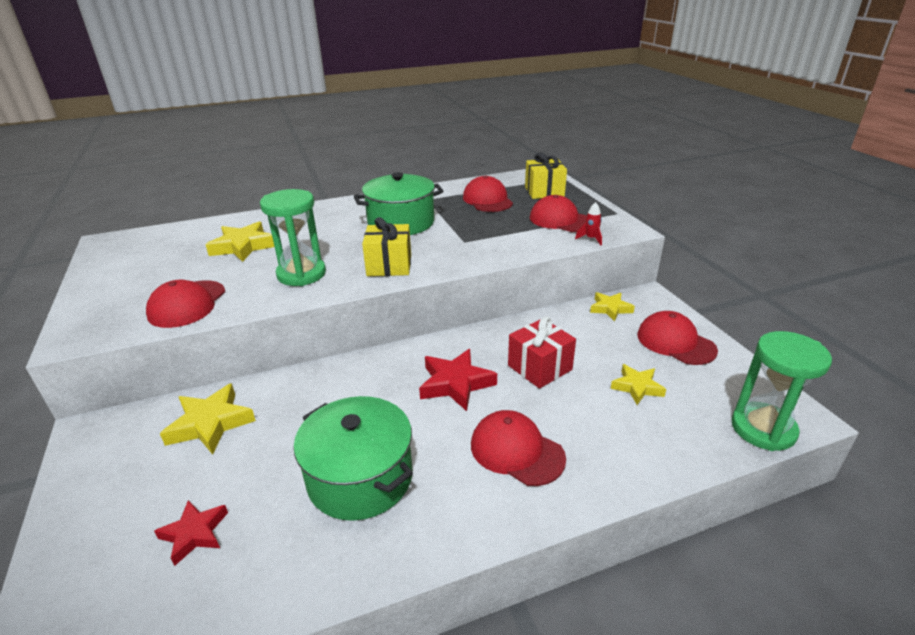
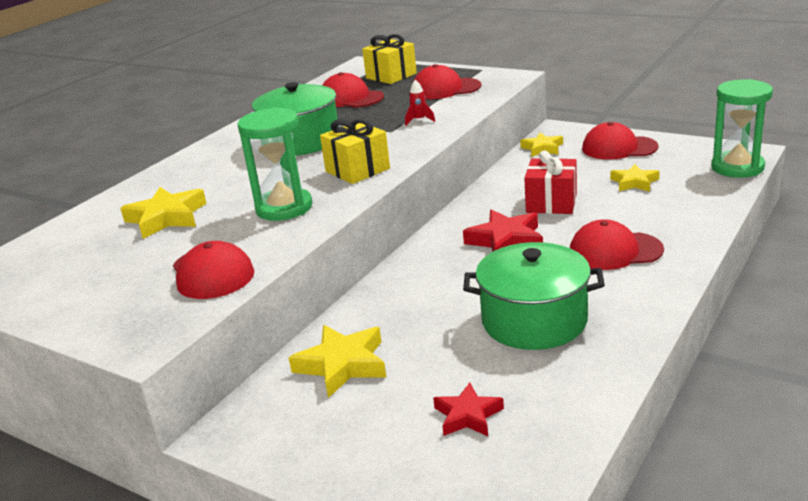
camera: 35 degrees left, 5 degrees down
(591, 239) = (494, 92): red rocket -> red rocket (419, 120)

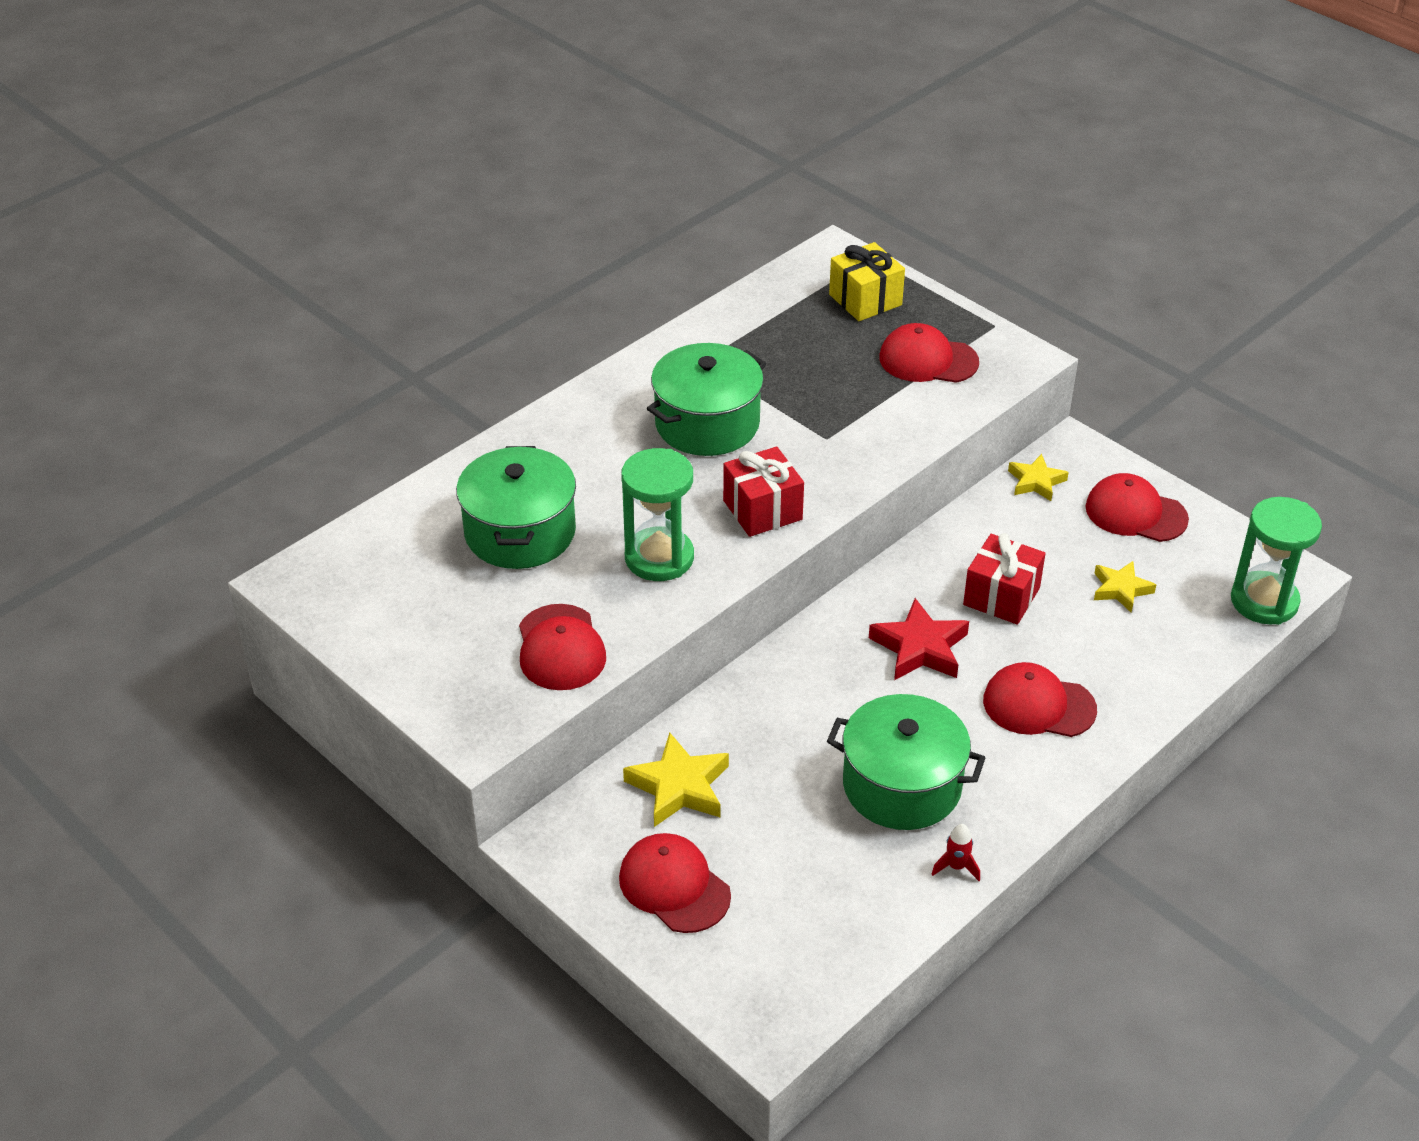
camera: 10 degrees right, 15 degrees up
(166, 218) = (520, 532): yellow star -> green pot
(350, 98) = (795, 340): red cap -> red cap (674, 886)
(357, 170) = (762, 510): yellow gift -> red gift
(419, 120) = (869, 426): red rocket -> red rocket (956, 867)
(468, 416) = (787, 891): red star -> none

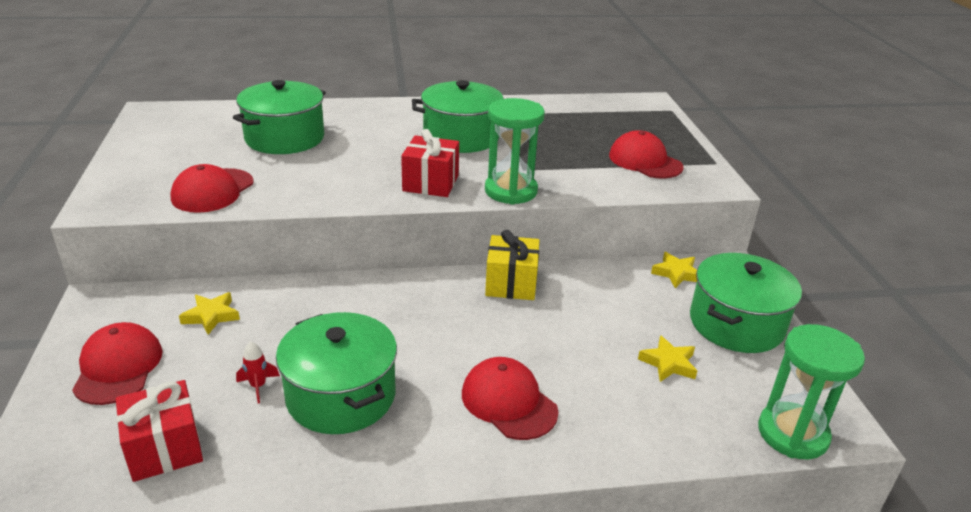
camera: 35 degrees right, 10 degrees down
(659, 558) = (335, 178): green hourglass -> green hourglass (511, 191)
(679, 787) = (211, 316): yellow star -> yellow star, size x0.65
(865, 300) = (641, 124): yellow gift -> yellow gift (511, 284)
(920, 648) = (470, 323): red star -> none
(956, 867) = (299, 474): red rocket -> red rocket (258, 386)
(1001, 596) = (568, 323): red gift -> red gift (165, 448)
(1135, 513) = (736, 324): red cap -> green pot

